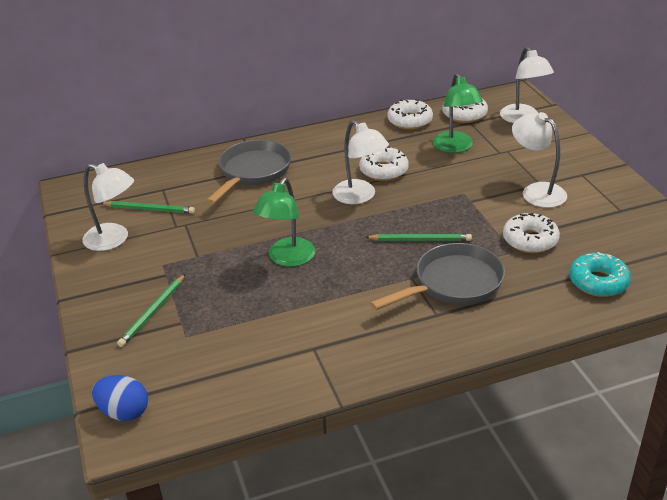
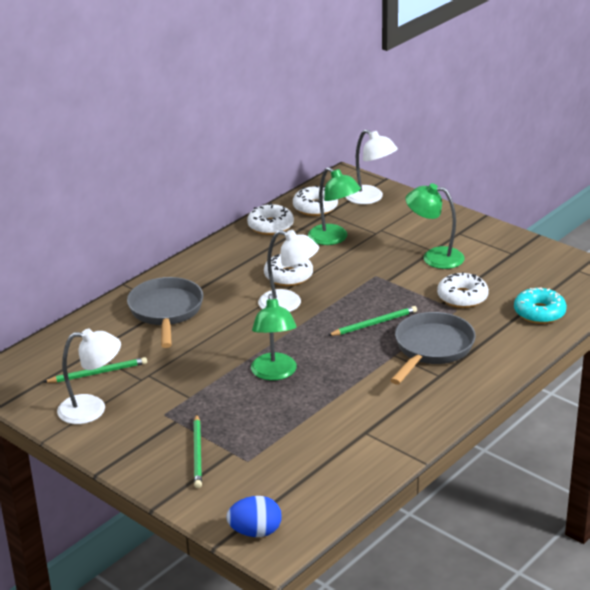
camera: 30 degrees left, 5 degrees down
(536, 191) = (434, 257): white lamp -> green lamp

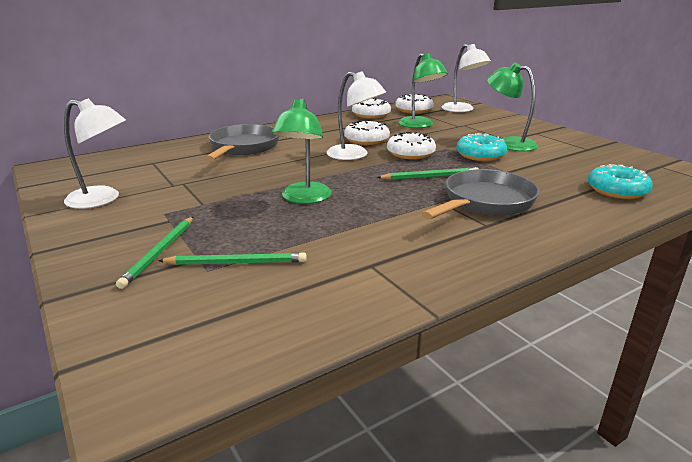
camera: 15 degrees right, 5 degrees down
(97, 373) = (140, 176): green pencil -> green pencil (236, 263)
(255, 532) = (135, 362): blue egg -> none
(411, 282) = (480, 155): none -> turquoise donut
(462, 297) = (530, 170): white donut -> white donut (410, 153)

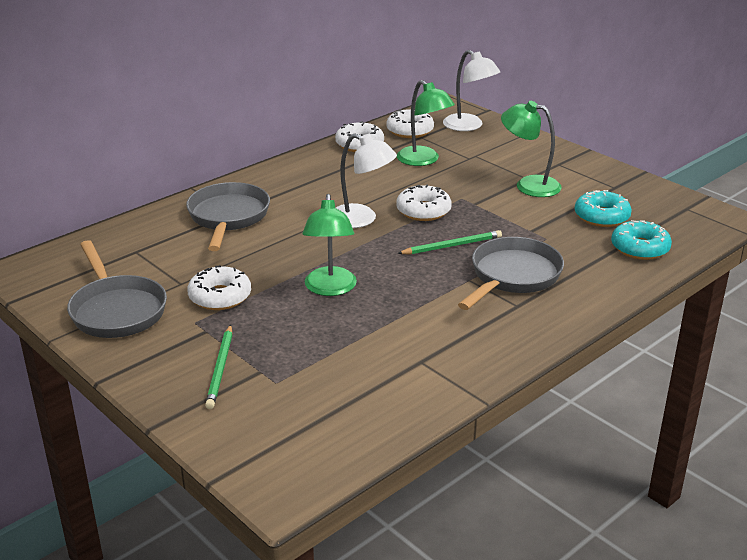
camera: 10 degrees left, 5 degrees up
(102, 199) = (117, 310): white lamp -> grey pan
(236, 263) = (298, 372): green pencil -> none
(366, 140) = (367, 192): white donut -> white donut (220, 296)
(480, 155) = (500, 207): turquoise donut -> turquoise donut (601, 216)

